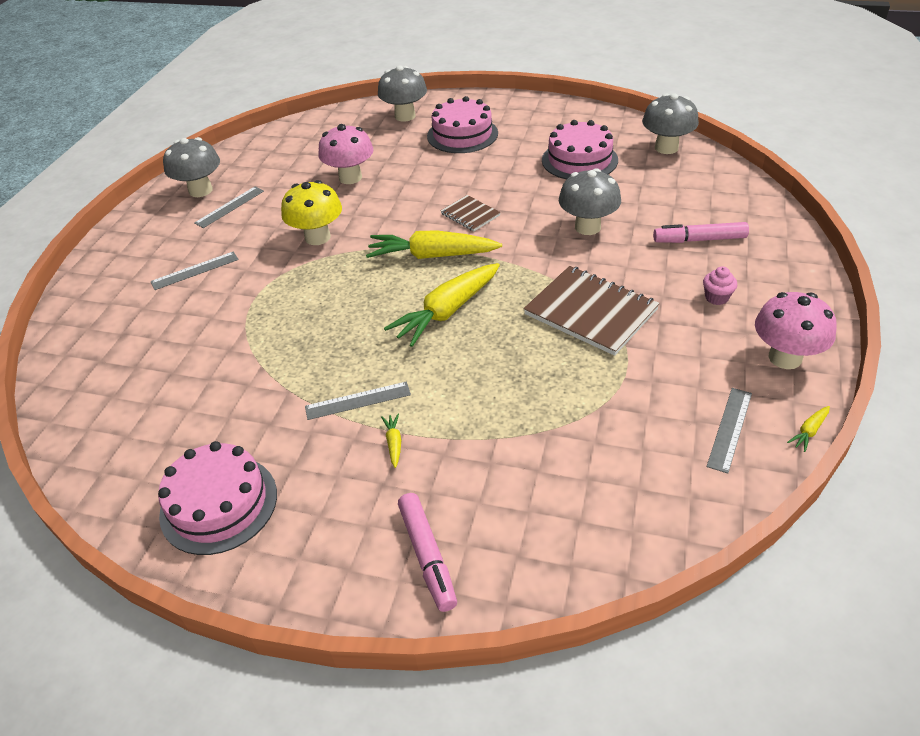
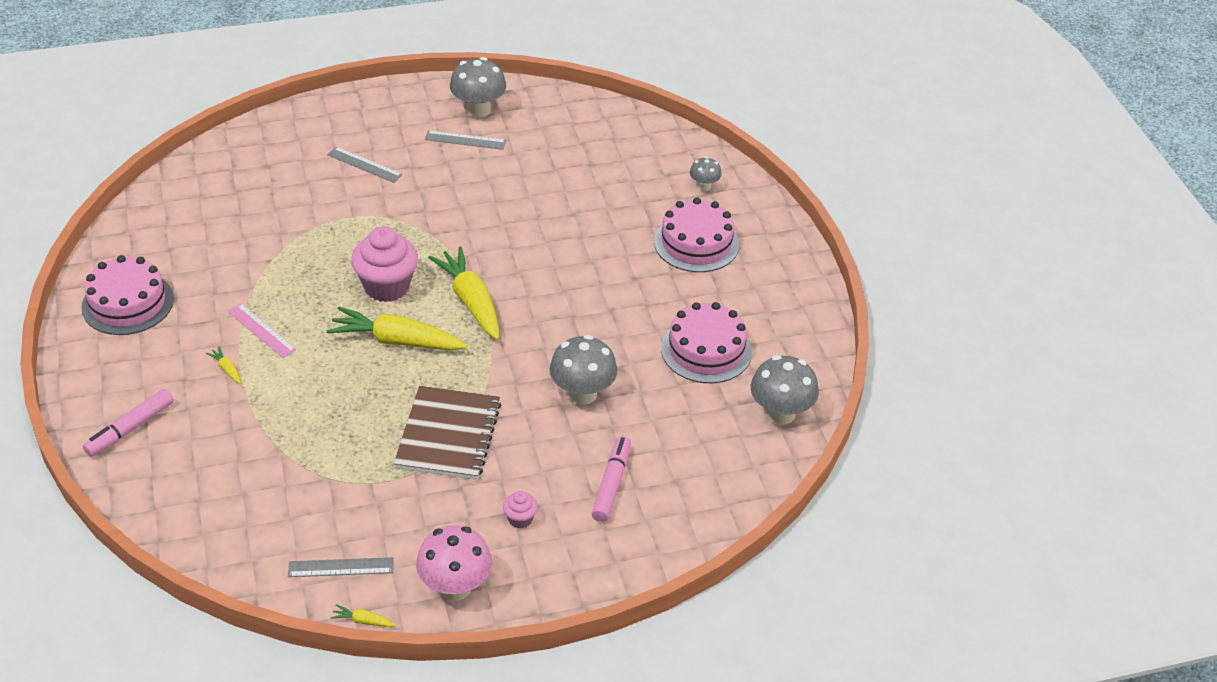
camera: 55 degrees right, 0 degrees up
(317, 237) = (454, 216): yellow mushroom -> none
(350, 177) = (562, 196): pink mushroom -> none
(358, 400) = (261, 330): grey ruler -> pink ruler
(370, 299) = (387, 286): none -> pink cupcake
(394, 443) = (227, 369): yellow carrot -> yellow carrot turned 90 degrees counterclockwise
(405, 116) = (704, 186): grey mushroom -> grey mushroom, size x0.55
(470, 214) = (552, 303): brown notebook -> none
(699, 239) = (612, 484): pink marker -> pink marker turned 45 degrees clockwise

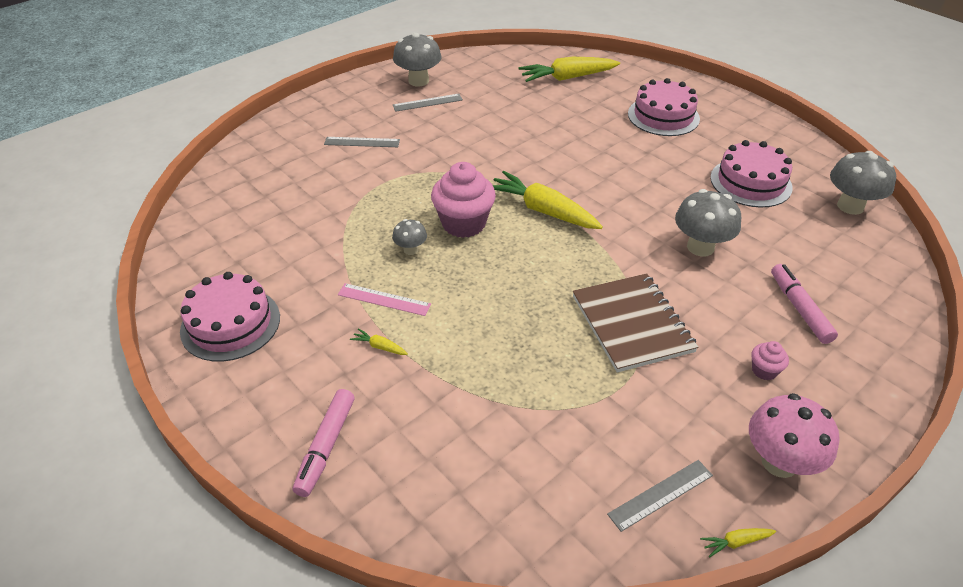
camera: 25 degrees left, 0 degrees up
(396, 341) = (512, 263): yellow carrot -> yellow carrot (567, 78)
(704, 186) = (628, 80): grey mushroom -> grey mushroom (411, 250)

